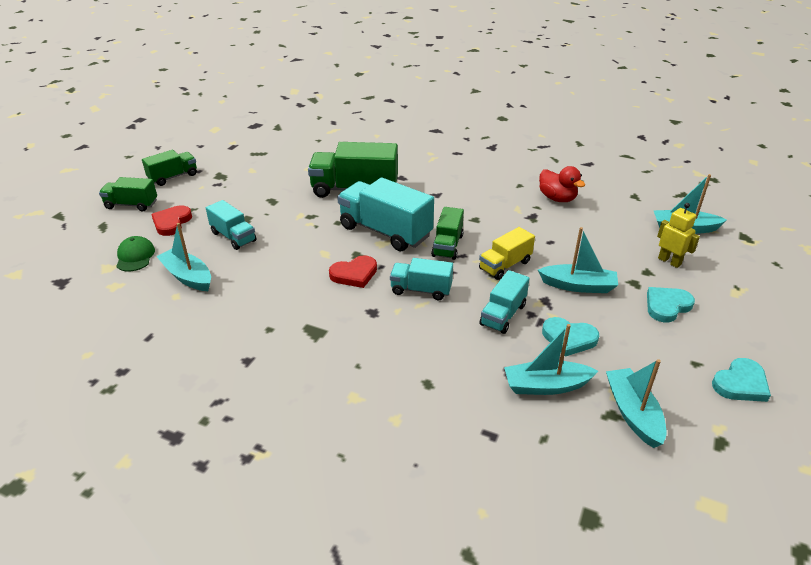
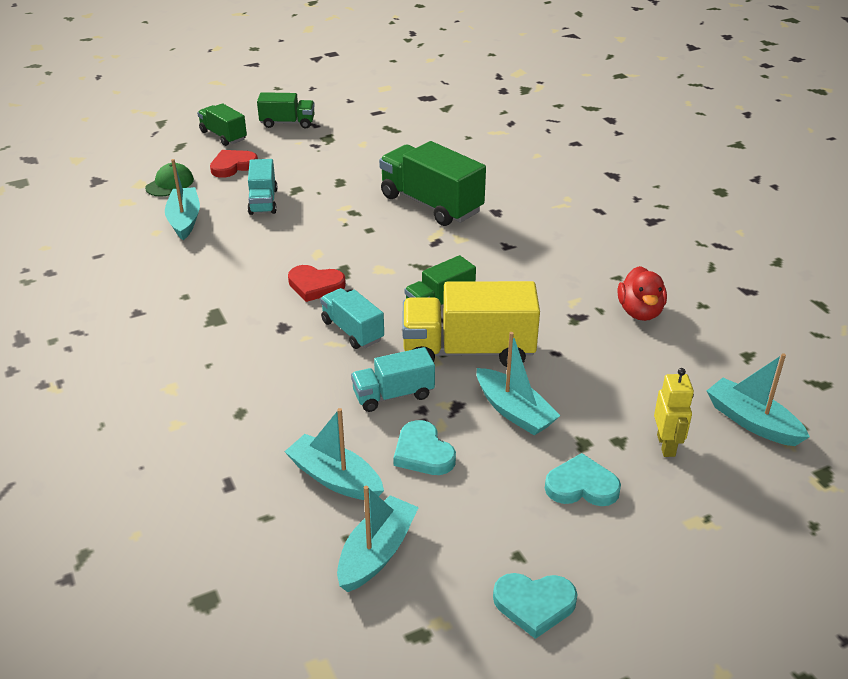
camera: 40 degrees right, 0 degrees up
(385, 231) = (400, 259): turquoise truck -> none
(505, 265) = (468, 351): yellow truck -> yellow truck, size x1.75

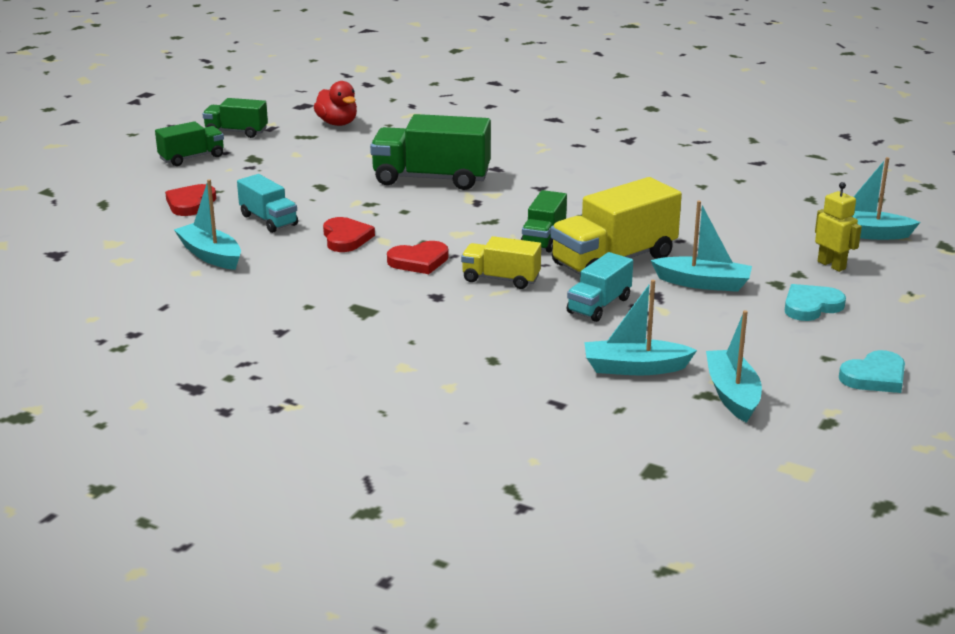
camera: 35 degrees left, 10 degrees down
(170, 184) = (145, 234): green cap -> none
(223, 136) = (138, 184): green truck -> green truck (236, 132)
(293, 240) = (346, 238): none -> red heart
(352, 331) = (501, 279): turquoise truck -> yellow truck
(423, 452) = (675, 329): turquoise heart -> none
(640, 312) = (703, 197): red duck -> red duck (337, 123)

